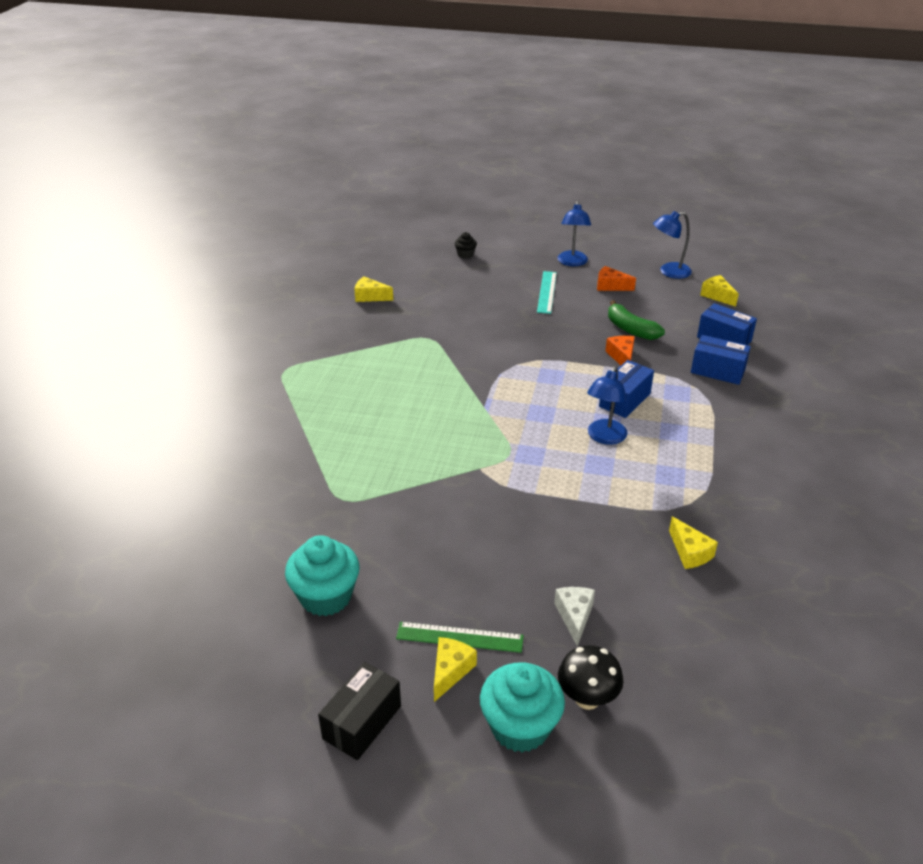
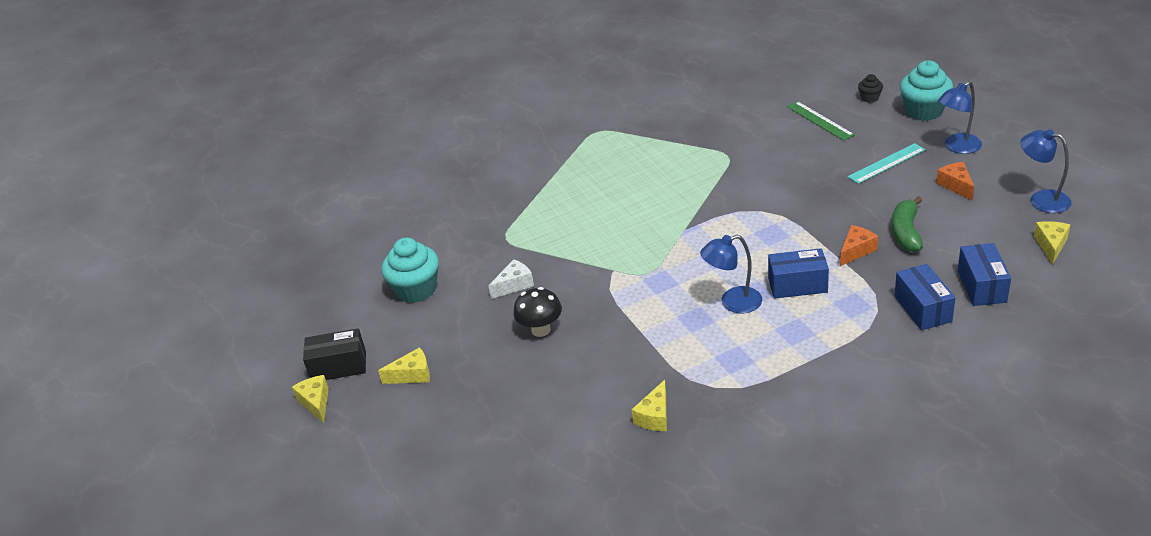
camera: 55 degrees right, 0 degrees up
(370, 297) = (736, 101): yellow cheese -> yellow cheese (315, 403)
(459, 637) = (444, 361): green ruler -> green ruler (819, 120)
(520, 727) = (399, 429): turquoise cupcake -> turquoise cupcake (924, 111)
(574, 616) = (519, 398): white cheese -> white cheese (514, 285)
(587, 698) = (453, 445): black mushroom -> black mushroom (541, 330)

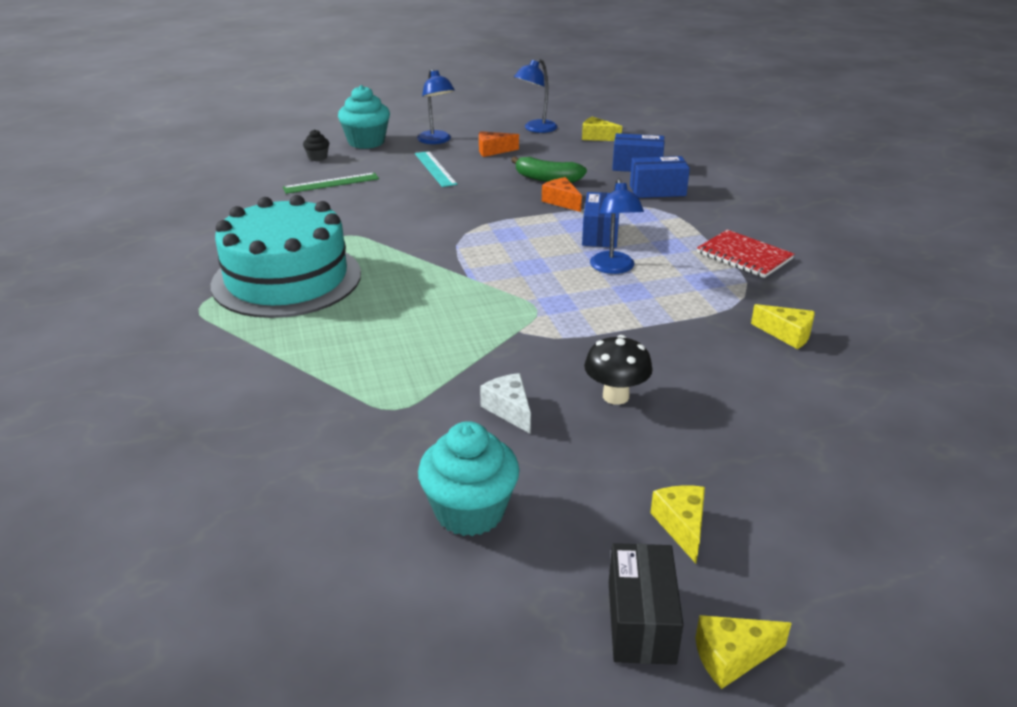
camera: 85 degrees left, 5 degrees down
(648, 151) = (287, 279): none -> turquoise cake
(795, 382) = (744, 256): none -> red notebook

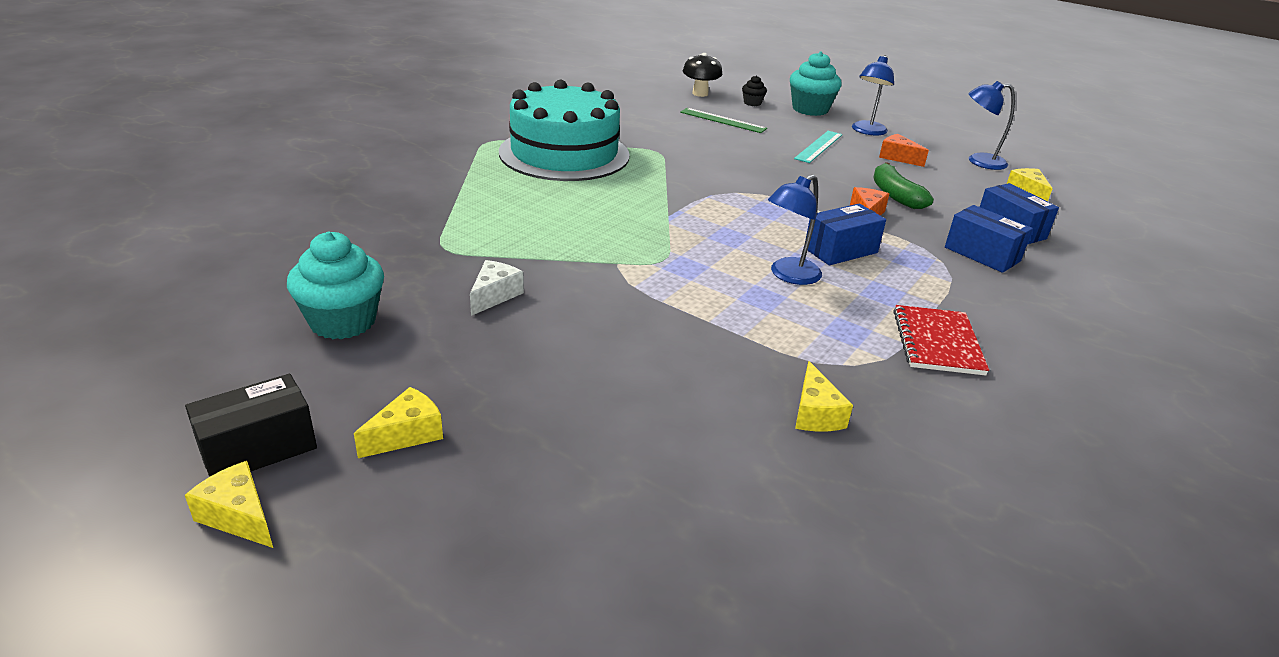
camera: 50 degrees right, 0 degrees up
(615, 396) = (572, 340): black mushroom -> black mushroom (700, 94)

